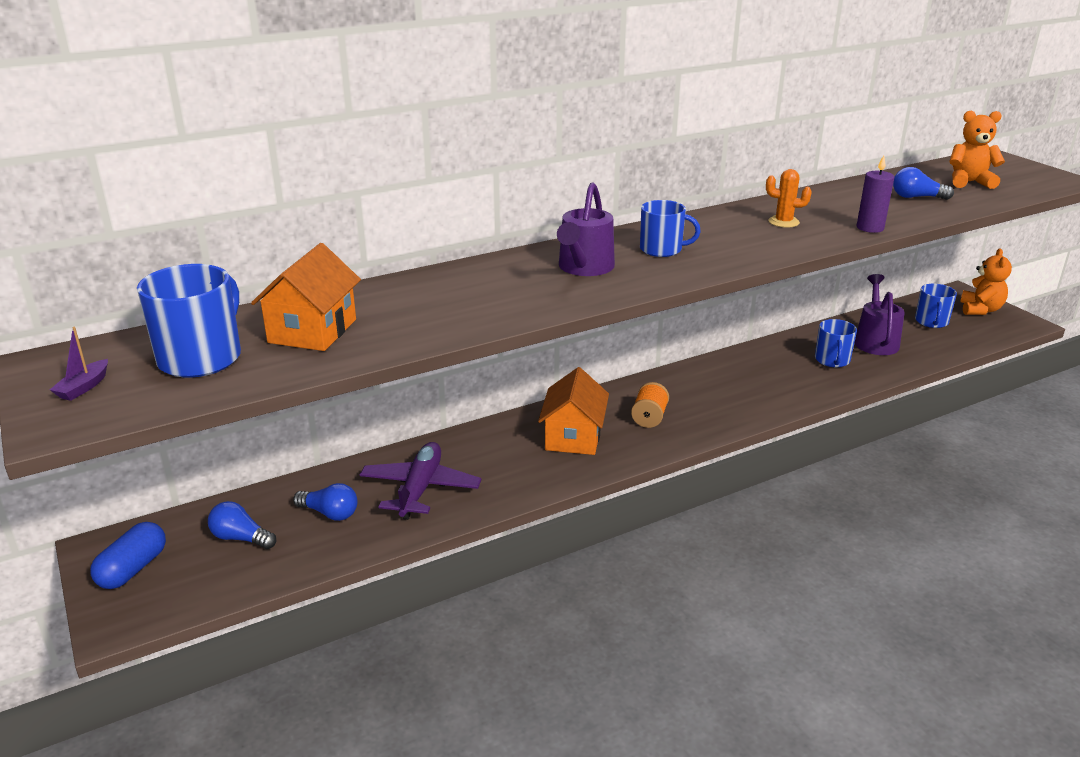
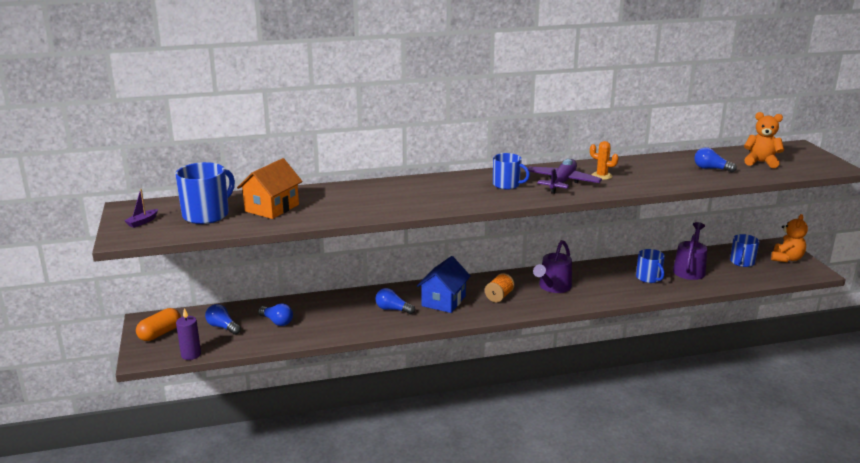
camera: 15 degrees right, 5 degrees down
(133, 569) = (160, 333): blue capsule -> orange capsule
(420, 489) = (335, 316): purple plane -> purple plane (562, 182)
(505, 462) = (393, 309): none -> blue light bulb
(573, 437) = (443, 301): orange house -> blue house
(584, 268) = (449, 191): purple watering can -> purple watering can (553, 287)
(832, 360) = (649, 278): blue mug -> blue mug turned 45 degrees counterclockwise
(870, 228) = (658, 185): purple candle -> purple candle (191, 354)

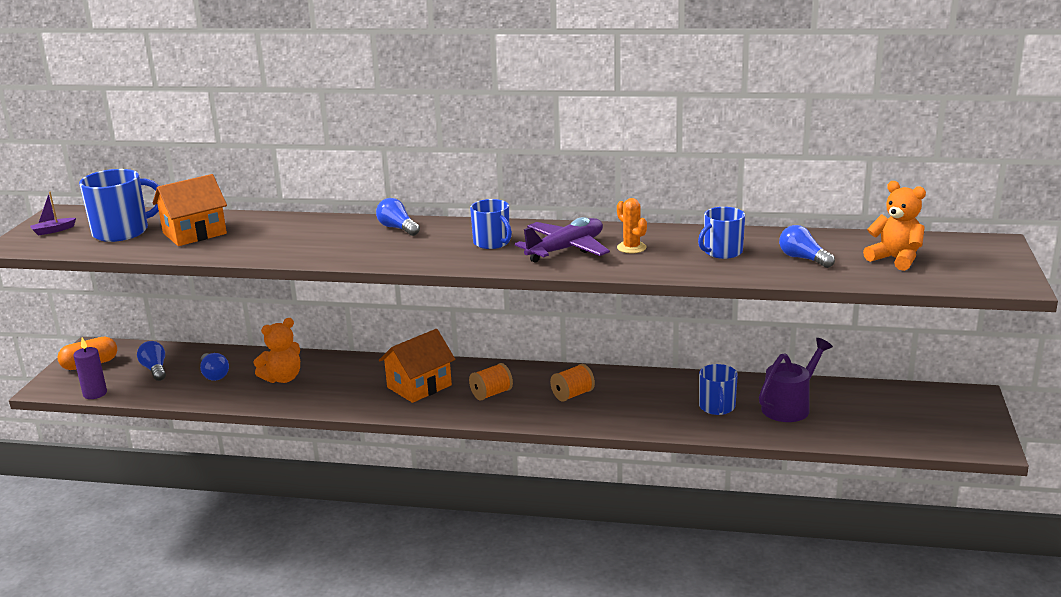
camera: 25 degrees right, 0 degrees up
(393, 309) = (350, 385): blue light bulb -> blue light bulb (397, 228)
(443, 301) = (419, 386): blue house -> orange house
(553, 287) = (572, 395): purple watering can -> orange spool
(742, 262) = (883, 410): blue mug -> blue mug (722, 252)
(786, 258) = (961, 418): orange teddy bear -> orange teddy bear (283, 378)

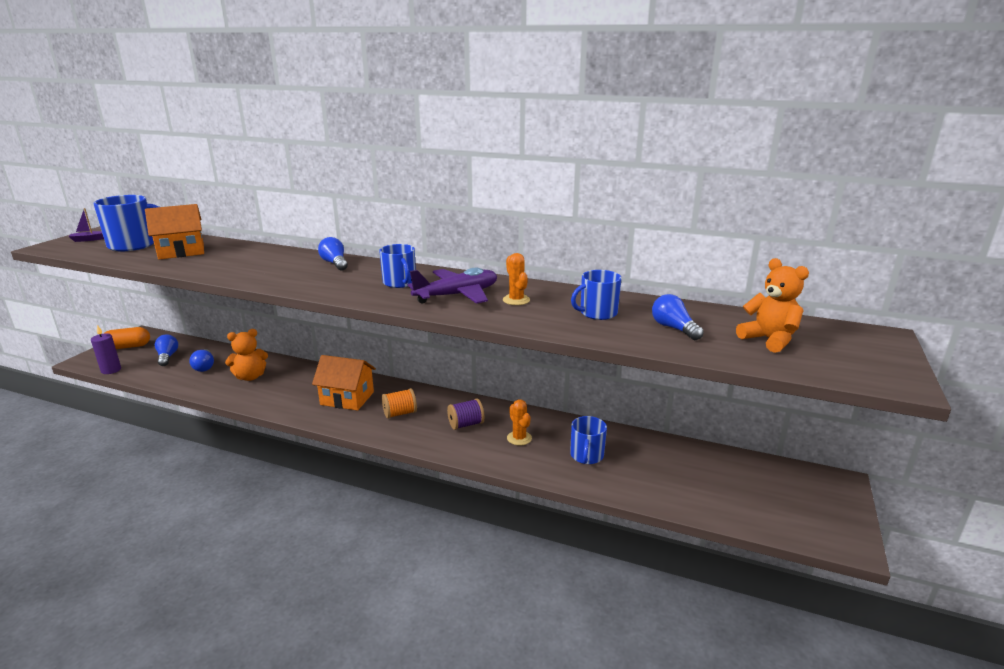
camera: 10 degrees right, 0 degrees up
(419, 386) = (347, 398): orange house -> orange house turned 45 degrees clockwise
(572, 395) = (466, 424): orange spool -> purple spool
(638, 400) = (519, 438): none -> orange cactus
(790, 406) = (654, 465): purple watering can -> none

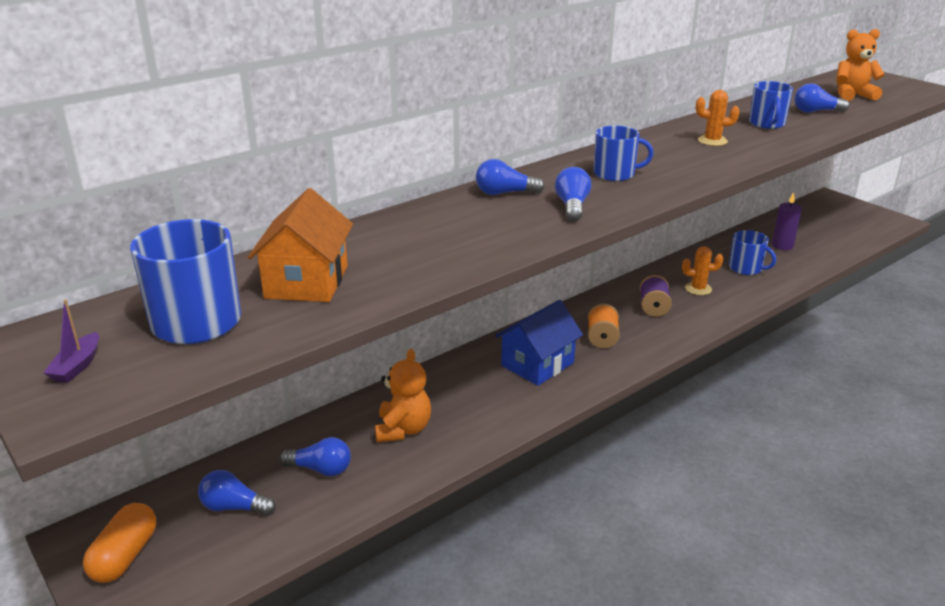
camera: 60 degrees left, 5 degrees up
(111, 370) = (216, 581): purple candle -> purple candle (782, 245)
(324, 281) = (572, 206): none -> blue light bulb
(347, 398) = (537, 364): orange house -> blue house
(457, 295) = (679, 158): purple plane -> none

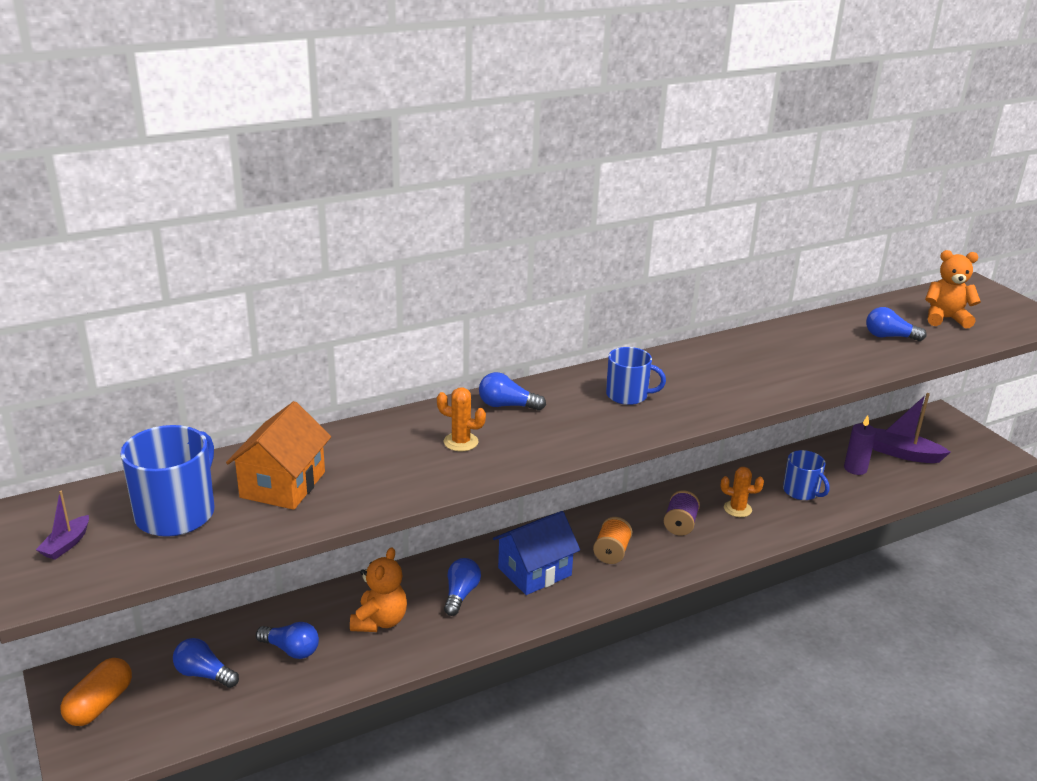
camera: 10 degrees right, 0 degrees up
(572, 206) = (564, 430): blue light bulb -> blue light bulb (460, 594)
(712, 141) = (752, 364): orange cactus -> orange cactus (460, 442)
(767, 123) = (825, 347): blue mug -> none
(815, 230) = (903, 453): none -> purple boat

